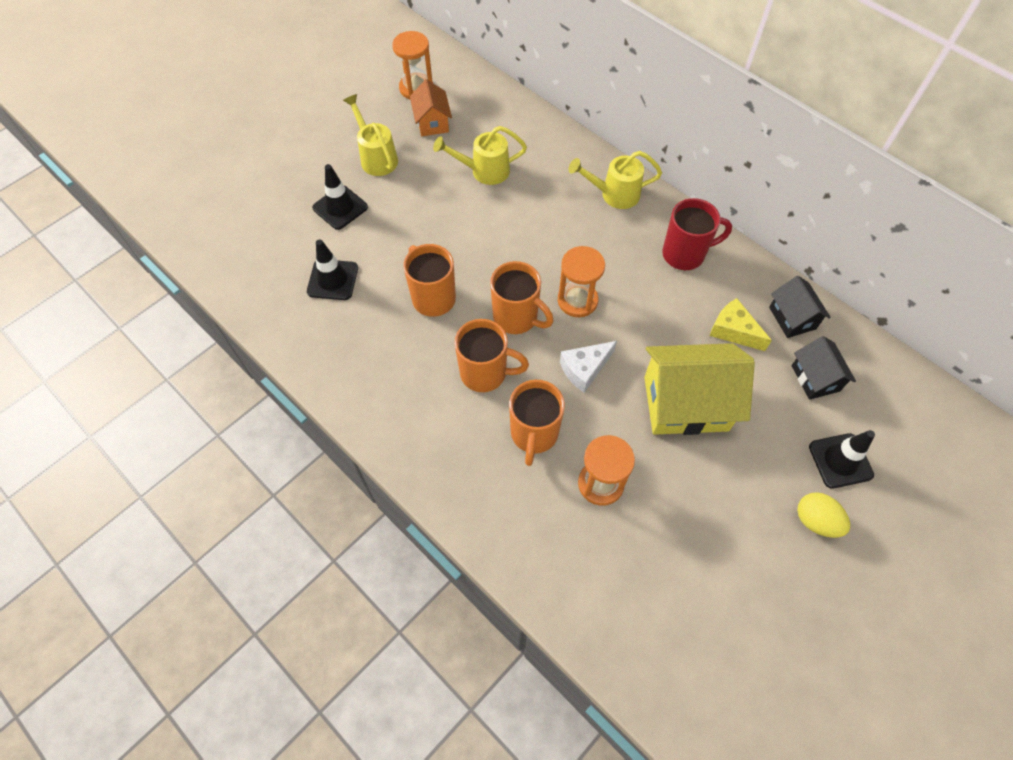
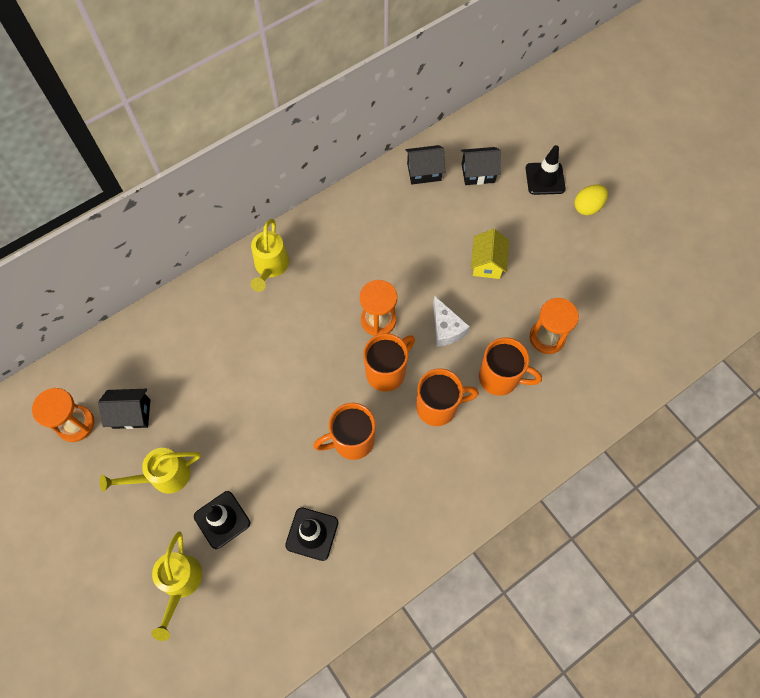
camera: 80 degrees left, 5 degrees up
(432, 122) = (131, 414): orange house -> black house
(484, 171) = (212, 373): yellow watering can -> yellow watering can (180, 583)
(485, 373) = (438, 407): orange mug -> orange mug turned 60 degrees clockwise
(685, 254) = (348, 228): red mug -> none
(686, 403) = (487, 263): yellow house -> yellow house, size x0.54
(733, 331) = (428, 214): yellow cheese -> none

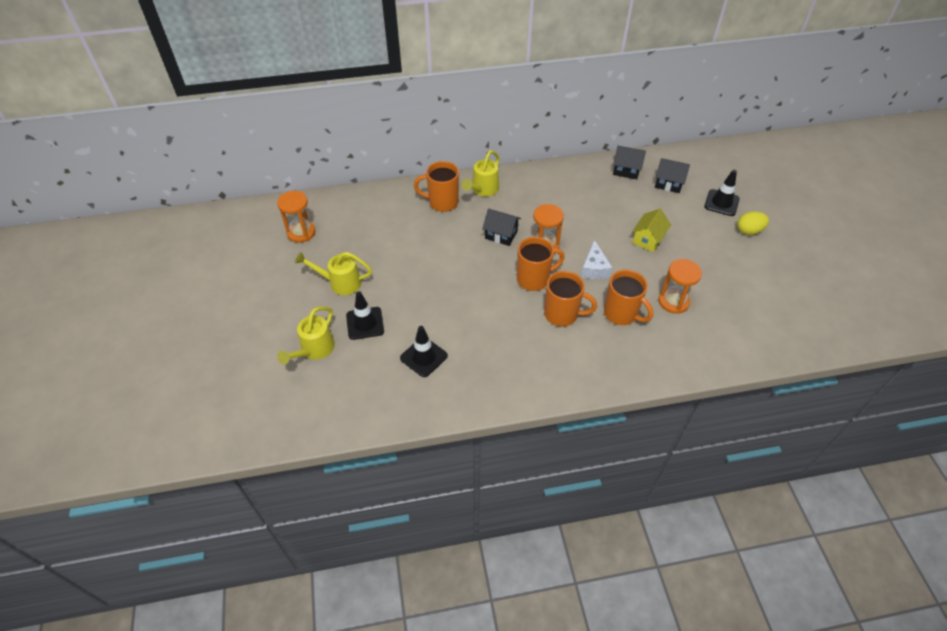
camera: 25 degrees right, 15 degrees down
(131, 414) = (340, 240): black house -> black house (501, 235)
(352, 441) = (485, 311): orange mug -> orange mug (442, 202)

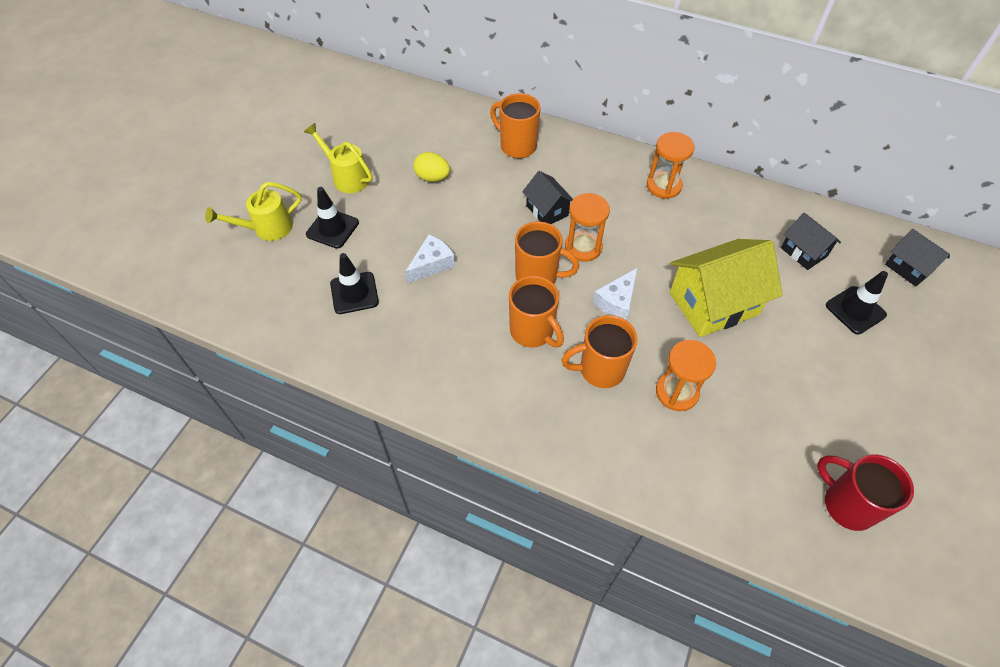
camera: 35 degrees right, 5 degrees up
(301, 232) = (357, 110): orange hourglass -> orange hourglass (663, 186)
(459, 309) = (432, 264): none -> white cheese
(483, 190) = (572, 153): yellow watering can -> none
(621, 314) = (600, 370): orange mug -> orange mug turned 90 degrees clockwise
(626, 170) = (762, 211): black house -> black house (908, 268)
(648, 239) = (713, 304): yellow house -> yellow house, size x1.86
(749, 231) = (861, 364): yellow egg -> yellow egg (432, 177)
(804, 309) = (847, 504): none -> red mug

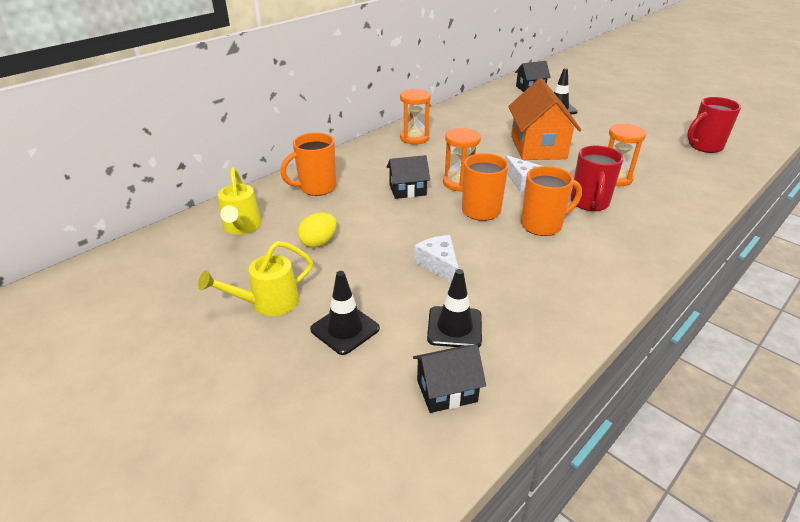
camera: 70 degrees left, 20 degrees down
(267, 228) = (305, 392): yellow watering can -> yellow watering can (241, 227)
(600, 370) = (589, 203): orange mug -> red mug
(713, 304) = (538, 147): yellow house -> orange house
(803, 252) = (504, 110): black house -> black house (447, 391)

